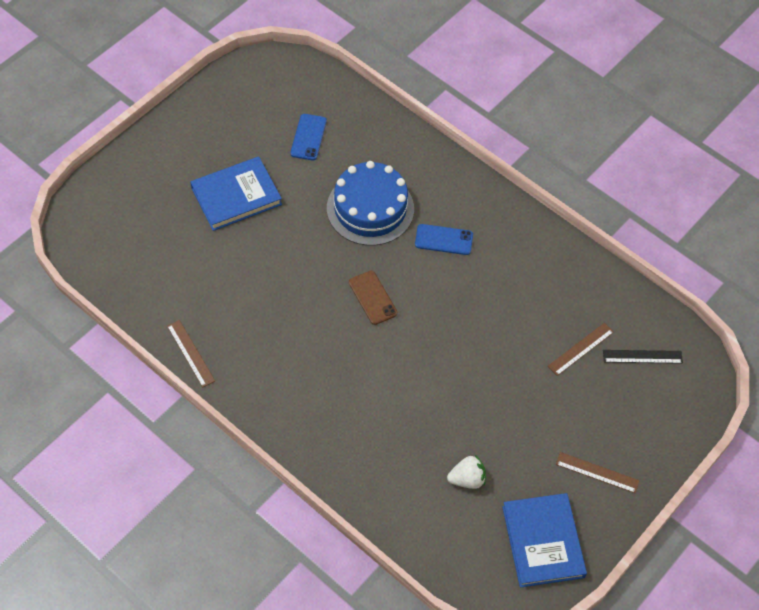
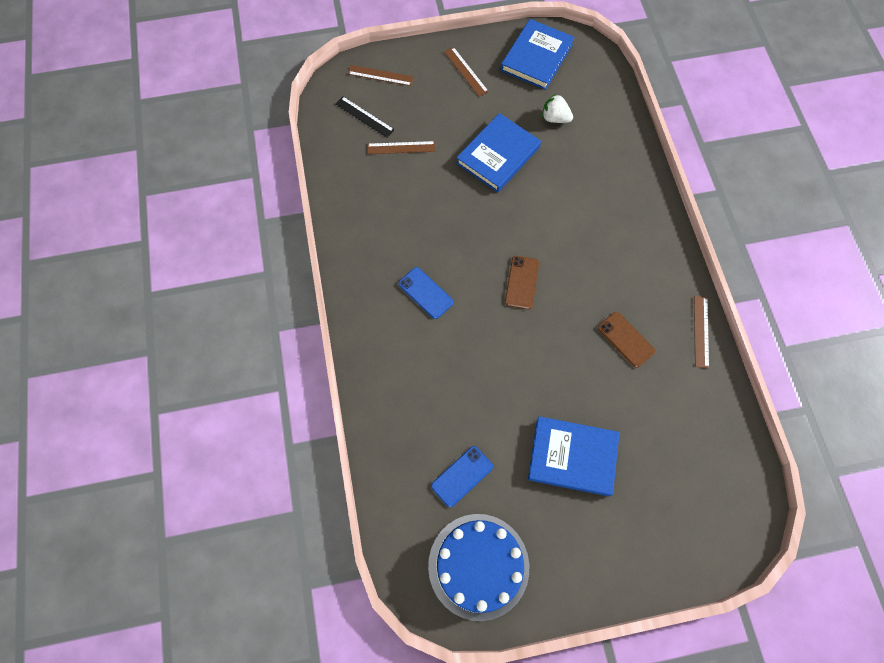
camera: 140 degrees left, 10 degrees up
(251, 306) = (626, 339): none -> brown phone
(370, 208) = (462, 362): blue cake -> blue cake (478, 566)
(488, 401) = (498, 155): none -> blue book
(671, 410) = (380, 75): none -> brown ruler

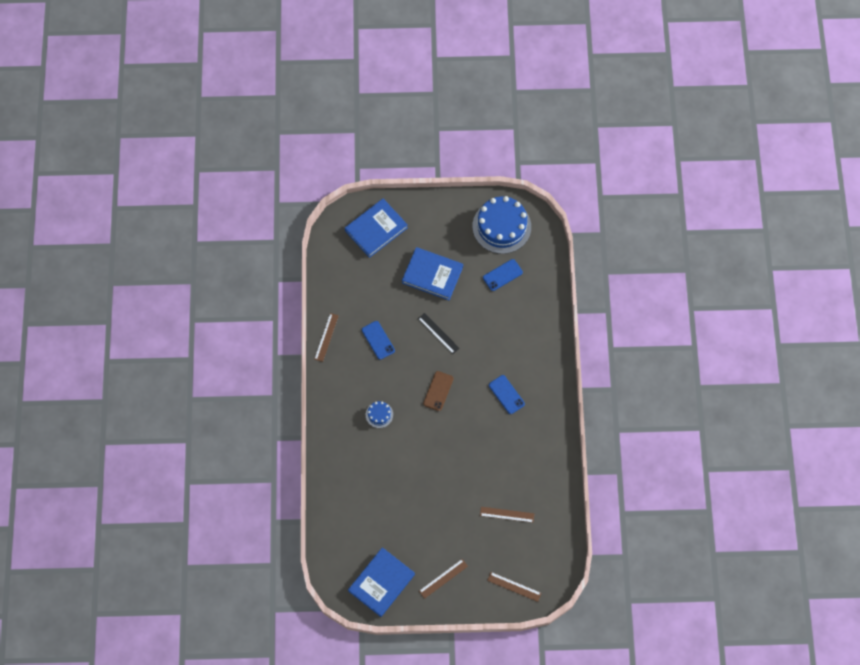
camera: 170 degrees left, 0 degrees up
(364, 117) = (532, 548): black ruler -> black ruler (438, 333)
(466, 71) = (443, 578): brown ruler -> brown ruler turned 75 degrees clockwise
(498, 155) = (433, 495): blue book -> blue book (376, 229)
(555, 118) = (381, 520): white strawberry -> none
(594, 239) = (379, 414): none -> blue cake
(626, 339) = (378, 340): brown phone -> blue phone

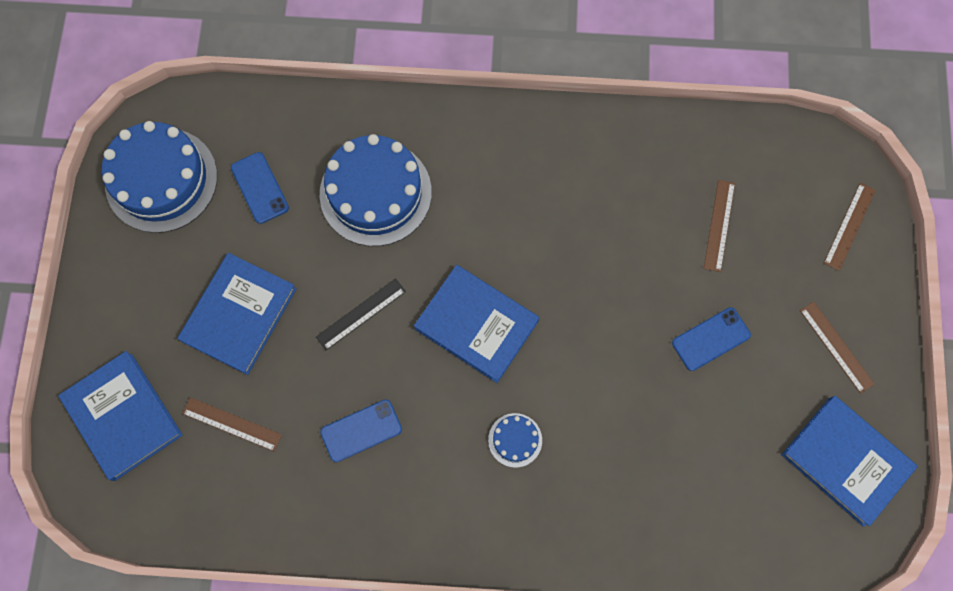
camera: 85 degrees left, 5 degrees up
(326, 337) = (342, 535): brown ruler -> brown ruler (232, 424)
(438, 391) = (476, 324): brown phone -> blue book
(506, 333) = (375, 193): none -> blue cake
(506, 394) = (494, 204): blue phone -> blue phone (711, 339)

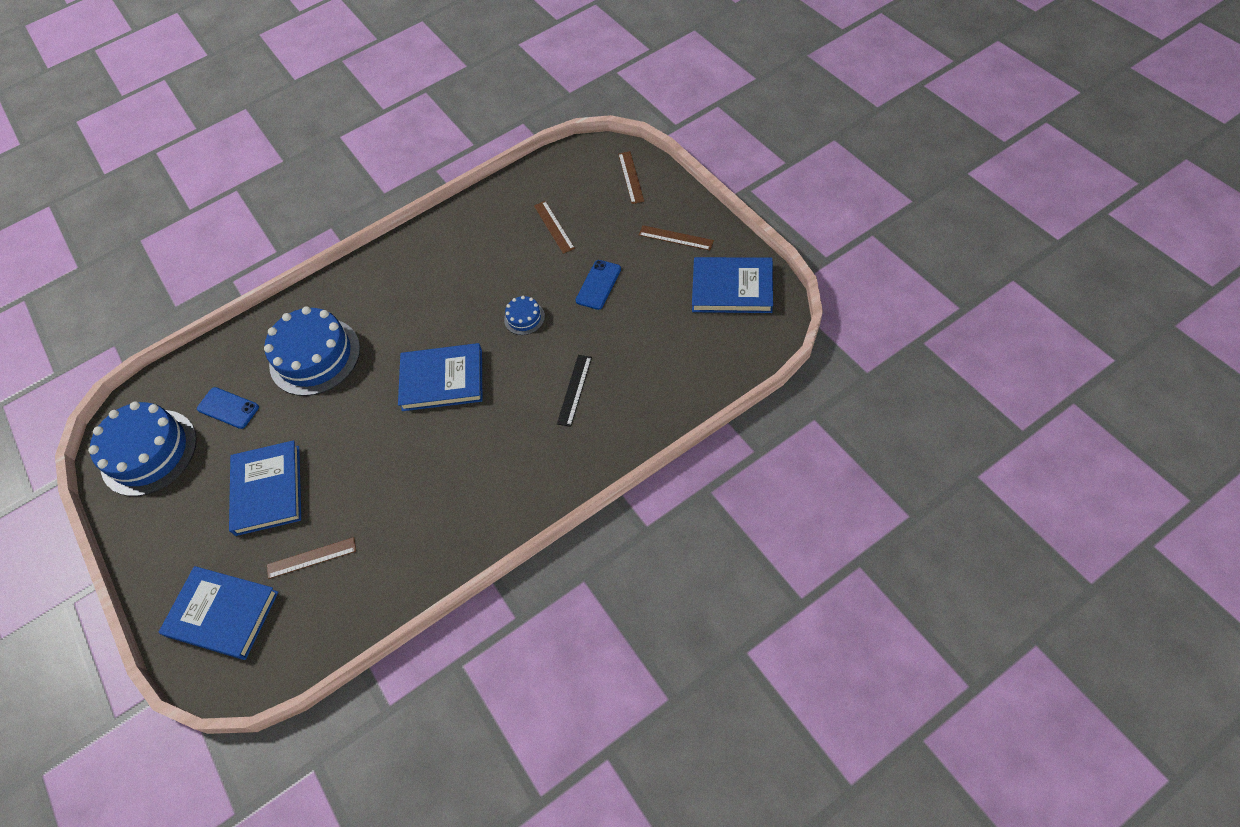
camera: 30 degrees left, 15 degrees down
(361, 314) = (357, 428): black ruler -> black ruler (574, 390)
(361, 431) = (410, 494): blue phone -> none
(515, 440) = (520, 423): blue cake -> blue cake (524, 318)

